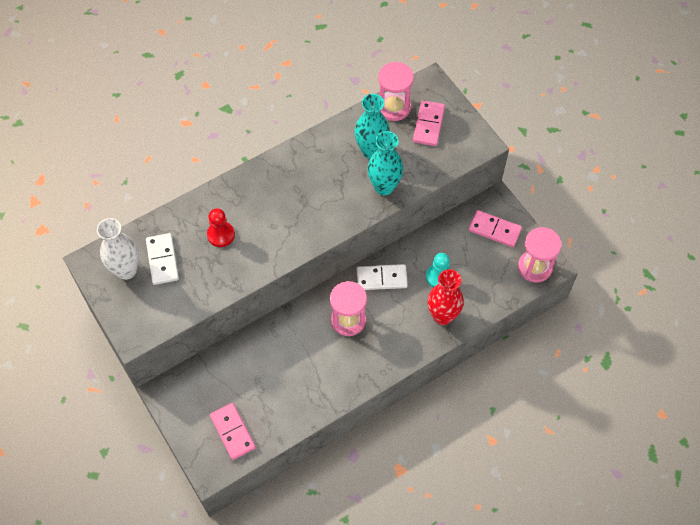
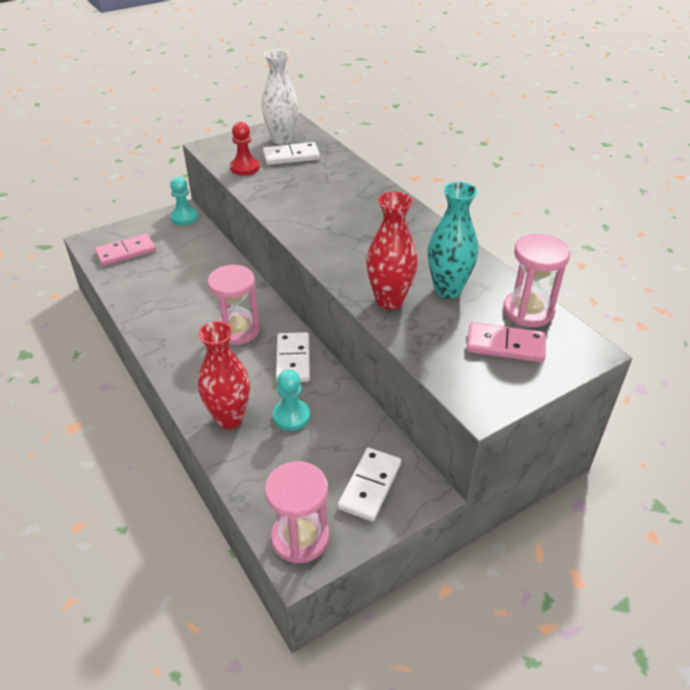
camera: 90 degrees right, 20 degrees down
(174, 388) = (184, 217): none -> turquoise pawn
(221, 235) = (319, 186): red pawn -> red pawn (244, 168)
(384, 187) = (389, 301): turquoise vase -> red vase
(494, 230) = (370, 486): pink domino -> white domino

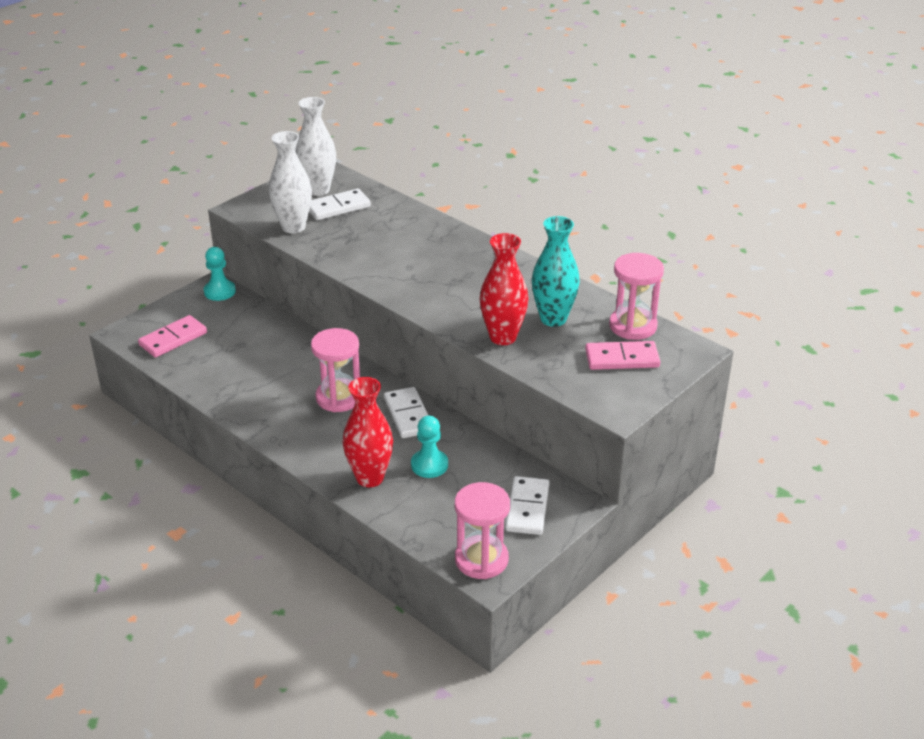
camera: 15 degrees left, 5 degrees down
(244, 168) = (293, 227): red pawn -> white vase

